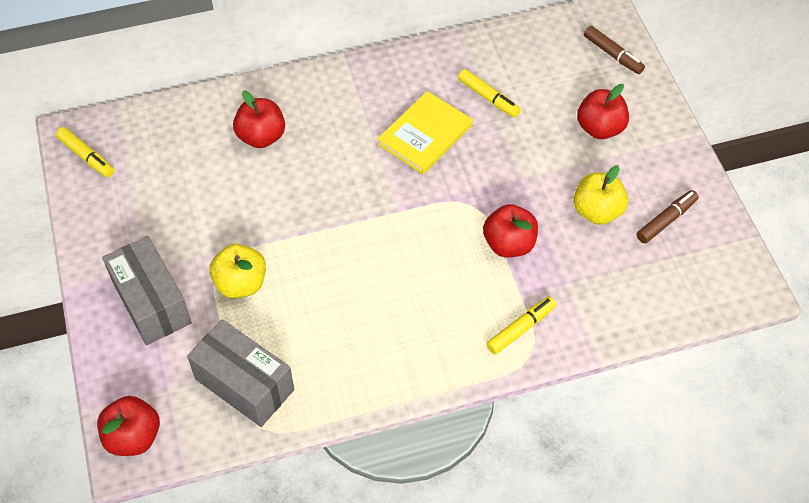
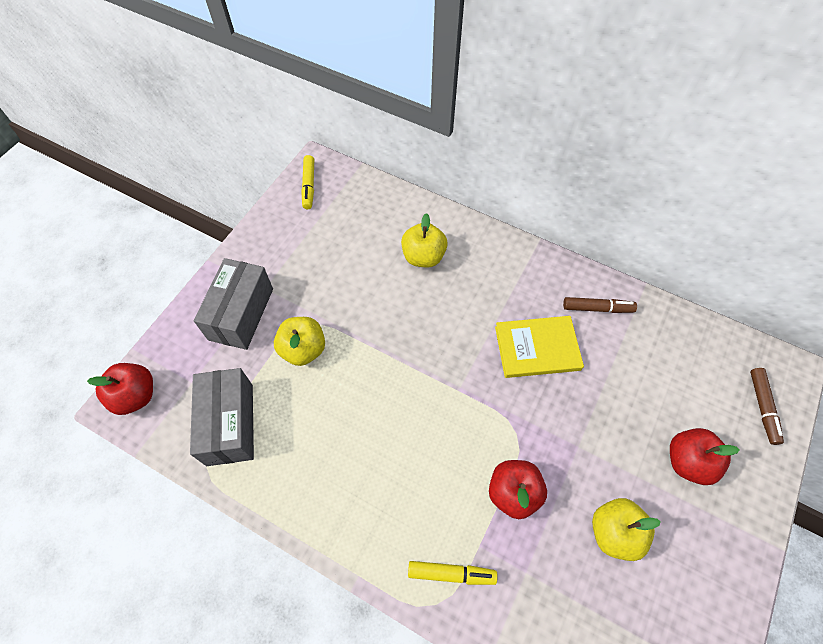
camera: 45 degrees right, 5 degrees up
(261, 137) = (423, 257): red apple -> yellow apple
(488, 98) = (616, 359): yellow marker -> none
(666, 220) = (670, 599): brown marker -> brown marker (597, 308)

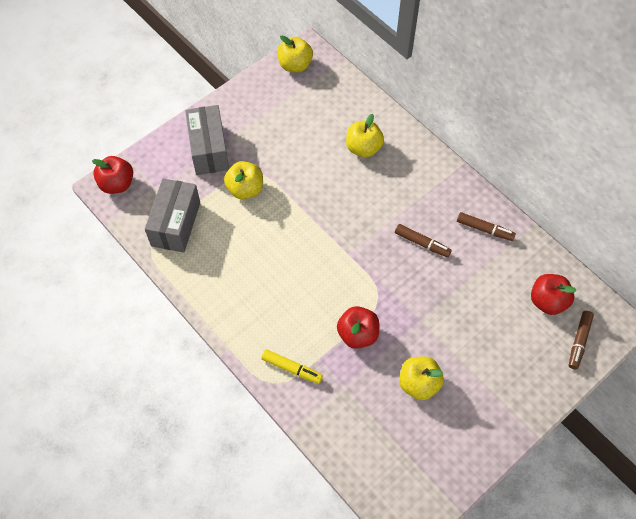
camera: 20 degrees right, 0 degrees up
(241, 314) = (209, 149): grey box -> grey box turned 45 degrees counterclockwise
(309, 186) = (295, 65): yellow marker -> yellow apple
(537, 348) = (422, 243): yellow book -> brown marker
(688, 462) = (498, 358): red apple -> red apple (547, 301)

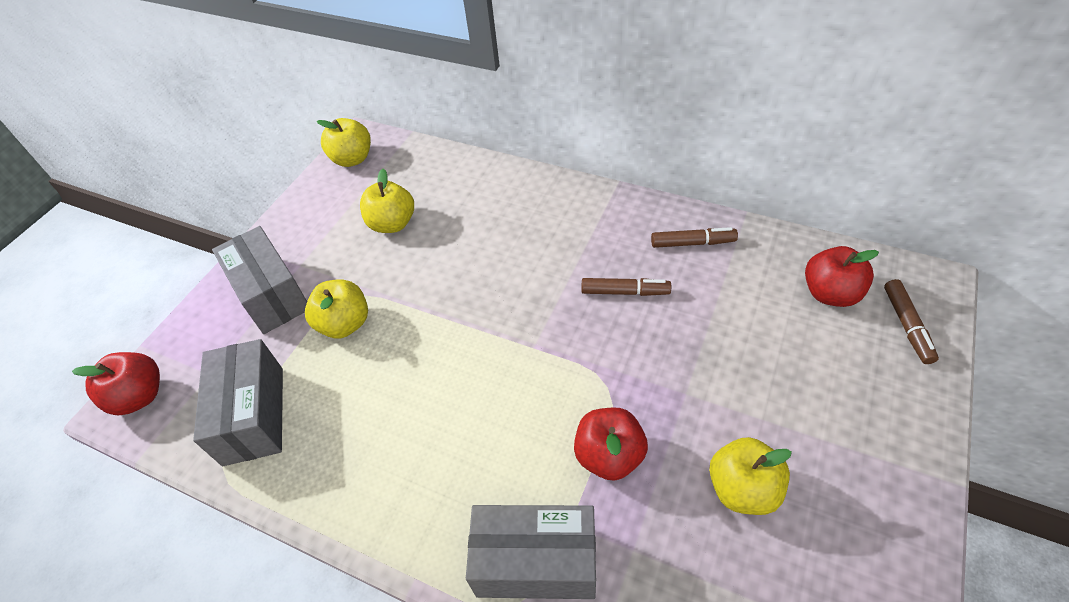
camera: 20 degrees left, 10 degrees down
(292, 369) = (536, 562): yellow marker -> grey box
(363, 148) = (485, 213): yellow apple -> yellow apple (392, 224)

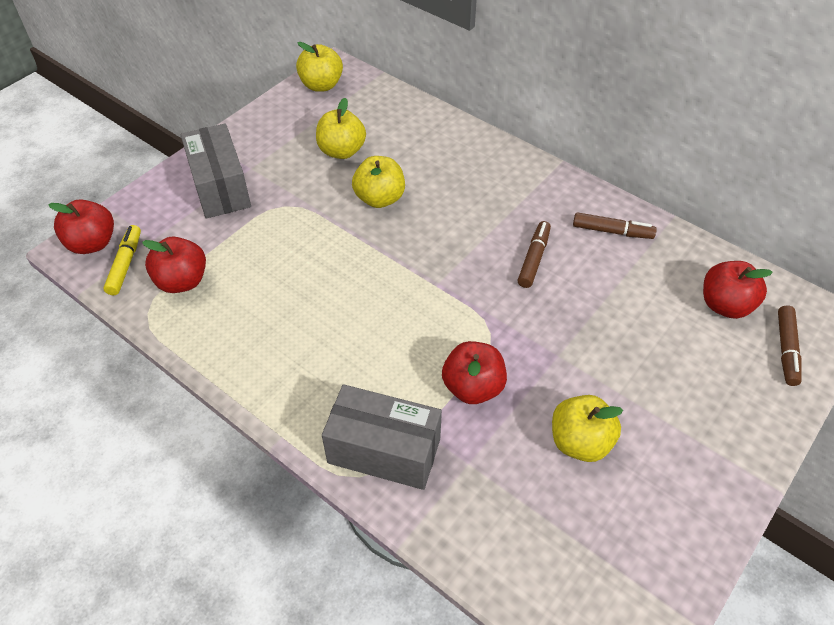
camera: 10 degrees right, 0 degrees up
(183, 412) = (125, 264): none -> yellow marker
(254, 415) = (182, 281): grey box -> red apple
(345, 324) = (277, 226): yellow apple -> yellow apple (379, 198)
(625, 292) = (534, 259): brown marker -> brown marker turned 90 degrees counterclockwise

